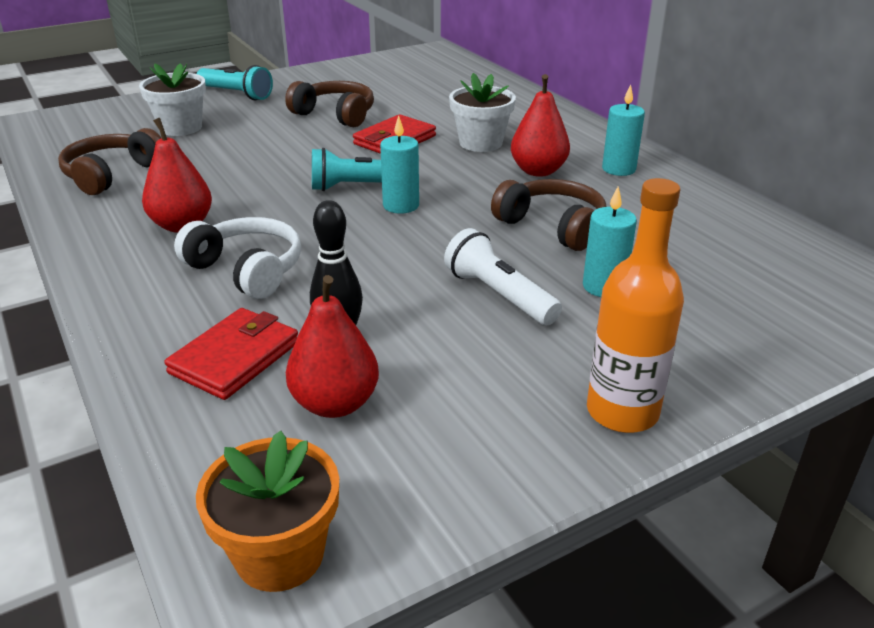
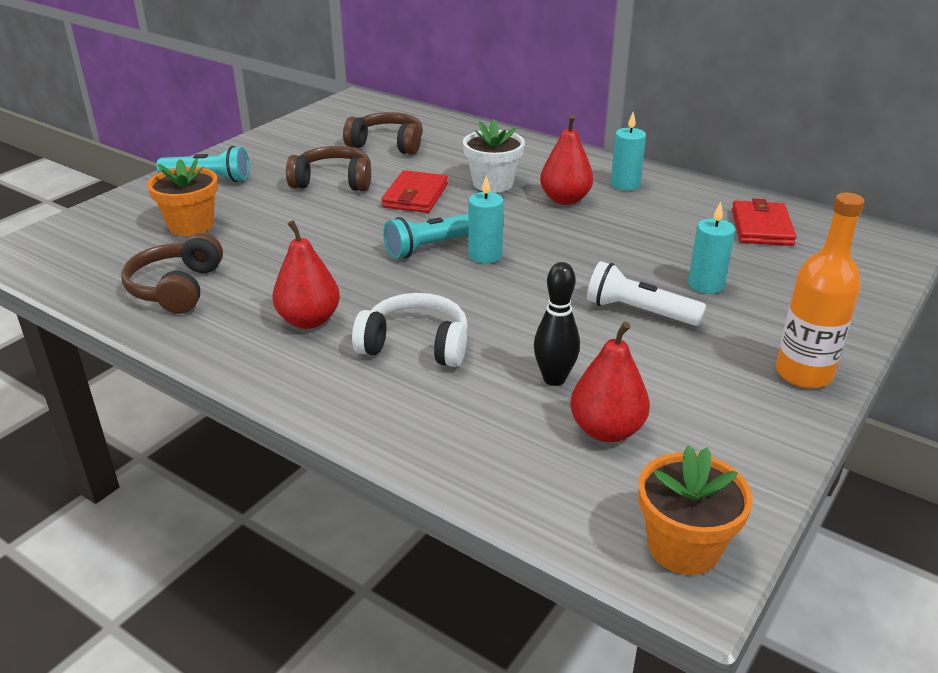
camera: 25 degrees left, 0 degrees up
(180, 127) = (191, 225): white flower pot -> orange flower pot
(235, 358) = (490, 420): red wallet -> red wallet (761, 227)
(552, 226) = (623, 245): brown headphones -> brown headphones (387, 144)

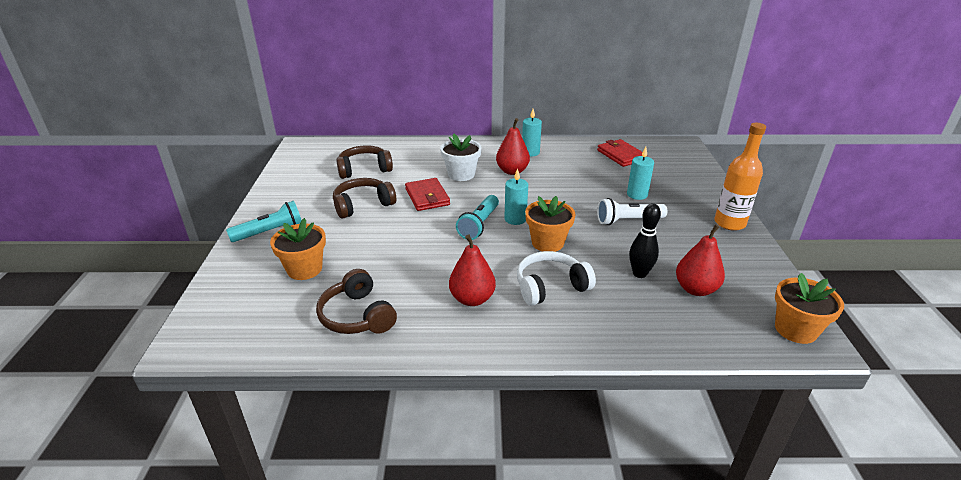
camera: 35 degrees left, 0 degrees up
(486, 296) = (547, 242): none -> orange flower pot

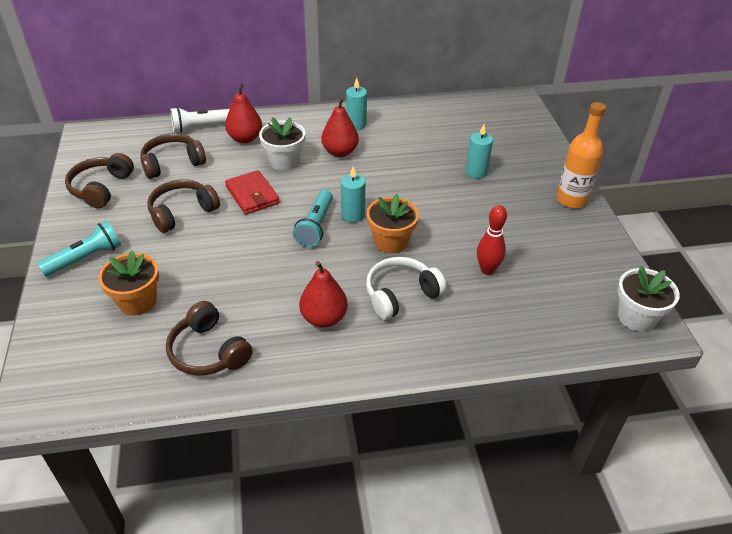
camera: 10 degrees left, 10 degrees up
(299, 182) = (101, 188): none -> brown headphones
(621, 155) = (454, 121): red wallet -> none
(628, 221) = (470, 206): white flashlight -> white flashlight (202, 127)
(639, 274) = (487, 270): black bowling pin -> red bowling pin
(695, 289) = (542, 282): red pear -> red pear (245, 138)
(795, 329) = (636, 317): orange flower pot -> white flower pot

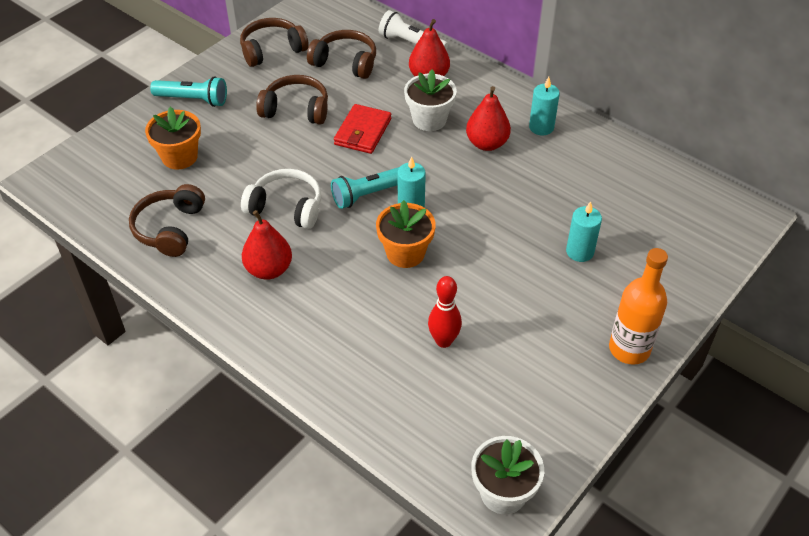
camera: 50 degrees right, 5 degrees up
(401, 295) = (346, 300): white headphones -> white headphones (286, 207)

